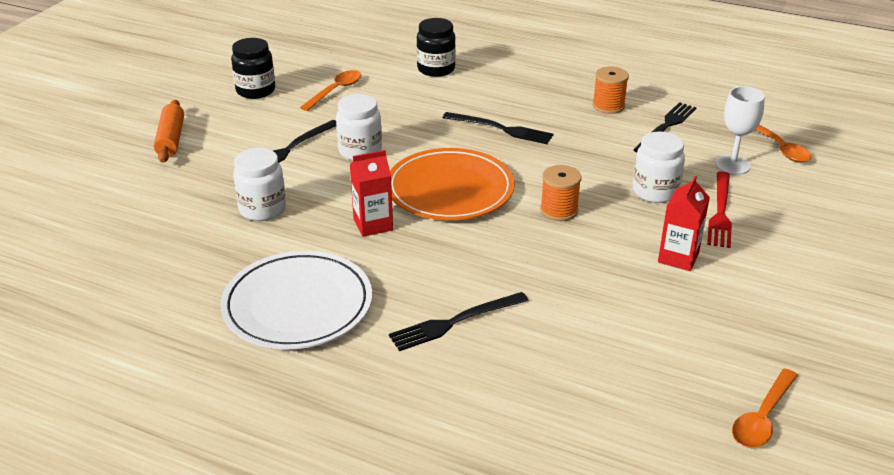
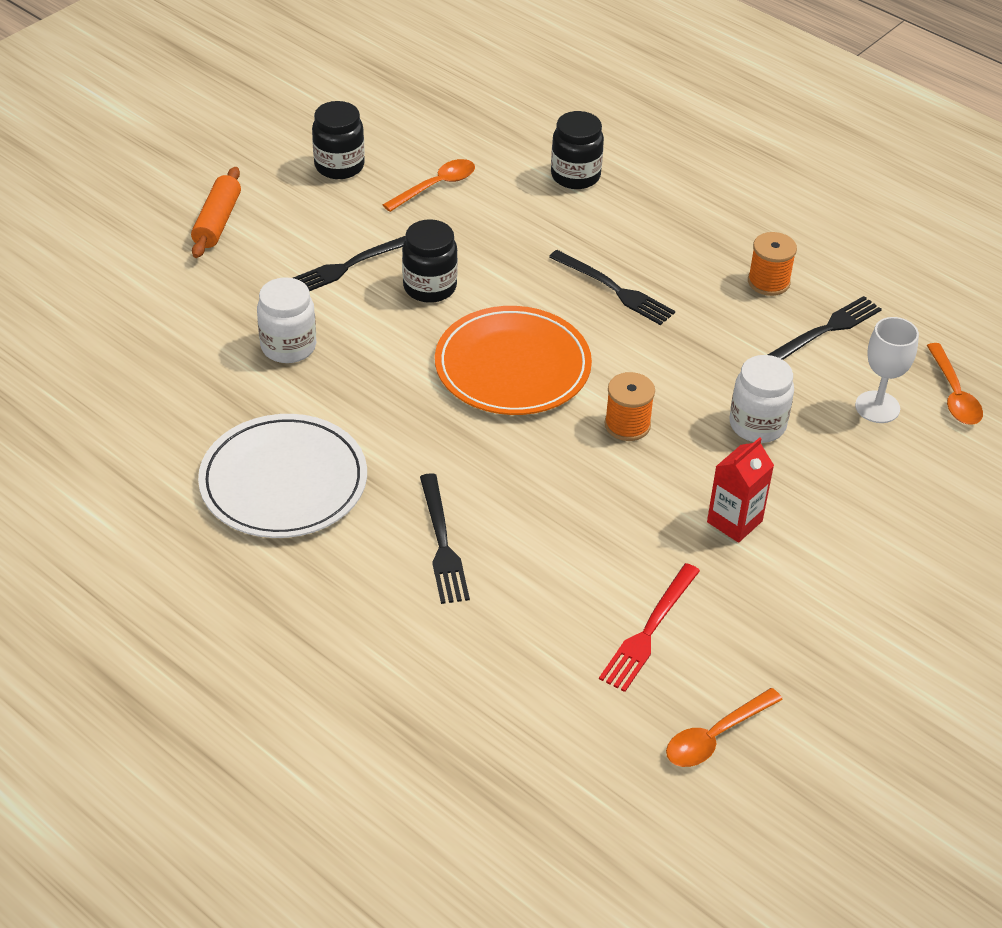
camera: 15 degrees right, 10 degrees up
(360, 151) = (430, 287): white jar -> black jar
(373, 224) = (404, 396): red carton -> none
(455, 322) = (442, 543): black fork -> black fork turned 90 degrees counterclockwise
(720, 212) = (821, 471): red fork -> red fork (649, 630)

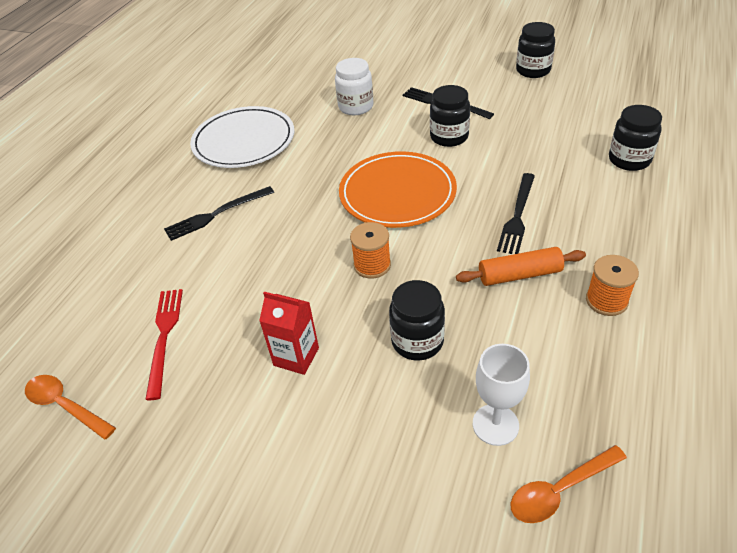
camera: 75 degrees right, 0 degrees up
(217, 222) = (443, 52): orange rolling pin -> orange rolling pin (519, 275)
(436, 186) = (551, 108): orange spoon -> none
(649, 630) = (164, 337): red fork -> red fork turned 75 degrees clockwise
(757, 425) = (417, 341): white jar -> black jar
(825, 330) = (574, 357): black fork -> none

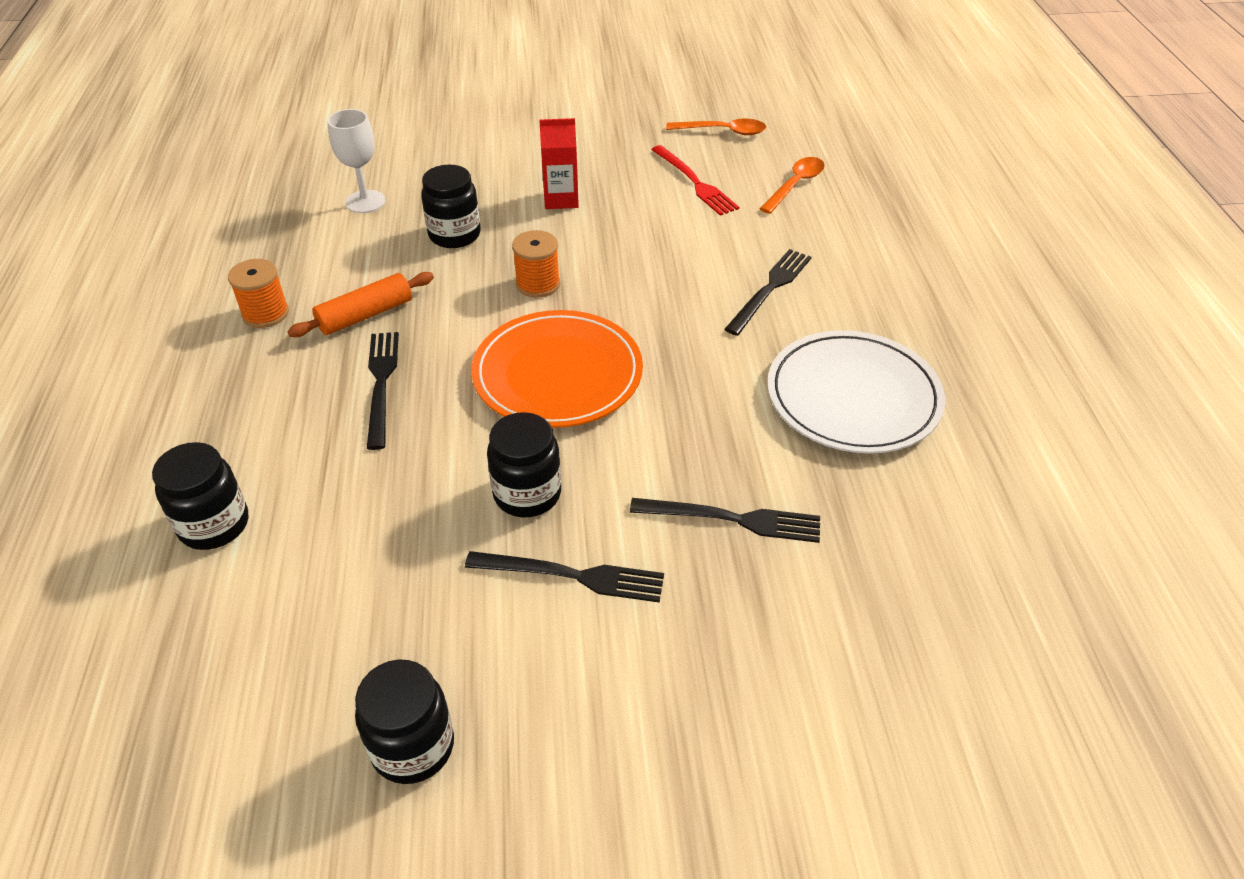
camera: 150 degrees right, 0 degrees up
(356, 107) = (732, 519): white jar -> black fork
(560, 490) = (309, 182): orange spoon -> orange spoon (795, 185)

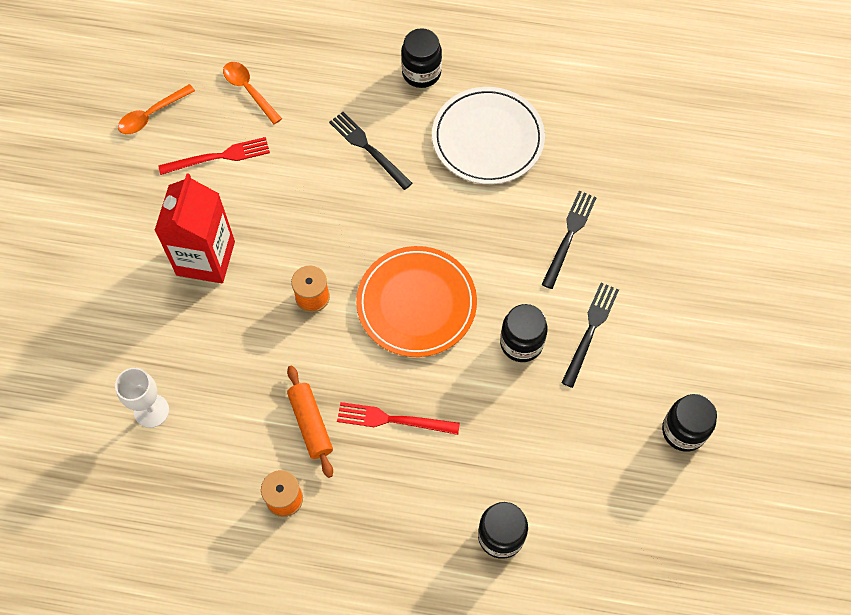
camera: 75 degrees left, 20 degrees up
(381, 384) = (393, 420): black fork -> red fork
(454, 235) = (227, 346): black jar -> black jar (421, 73)
(561, 199) = (205, 258): red carton -> red carton, size x1.73
(723, 131) = (151, 115): orange spoon -> orange spoon turned 150 degrees counterclockwise

